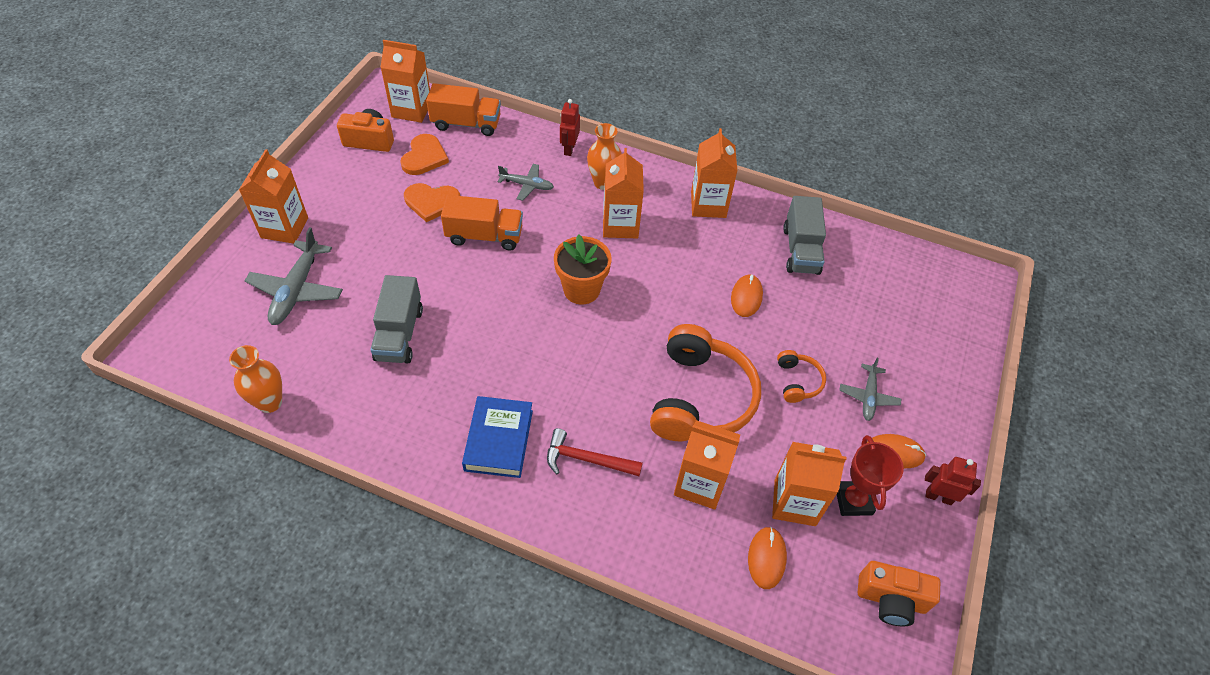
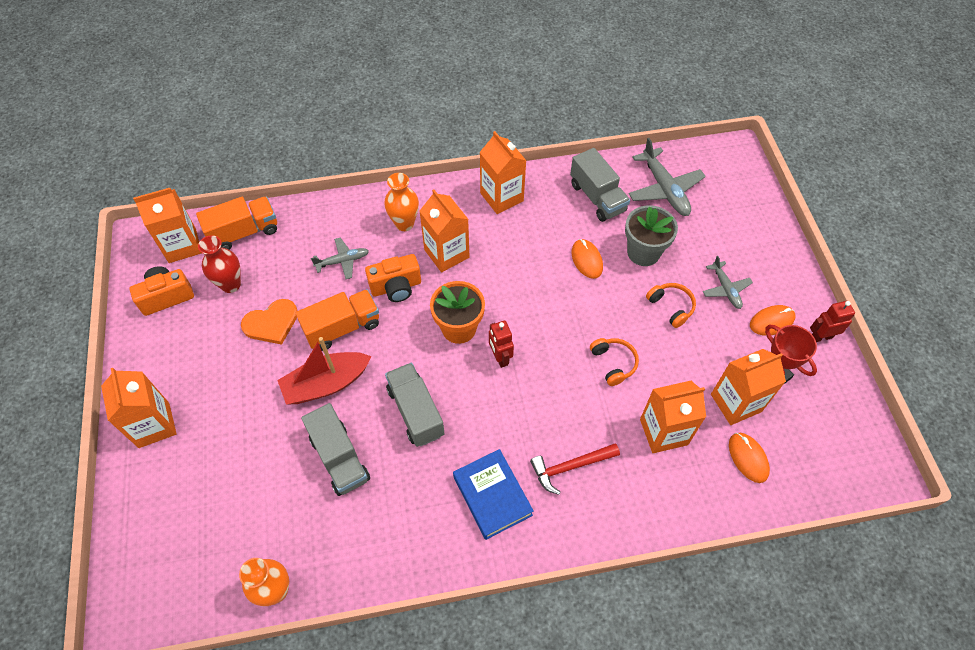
camera: 30 degrees left, 5 degrees up
(297, 289) = (215, 475): grey plane -> grey plane (664, 189)
(424, 157) = (231, 285): orange heart -> red vase
(436, 271) = (326, 384): none -> red boat
(490, 334) = (416, 412): none -> grey truck
(569, 149) = (353, 208): red robot -> red robot (500, 357)
(699, 397) = (613, 363): orange headphones -> orange headphones, size x0.46
(808, 320) = (643, 252): none -> grey flower pot
(891, 600) = (844, 433): orange camera -> orange camera (396, 287)

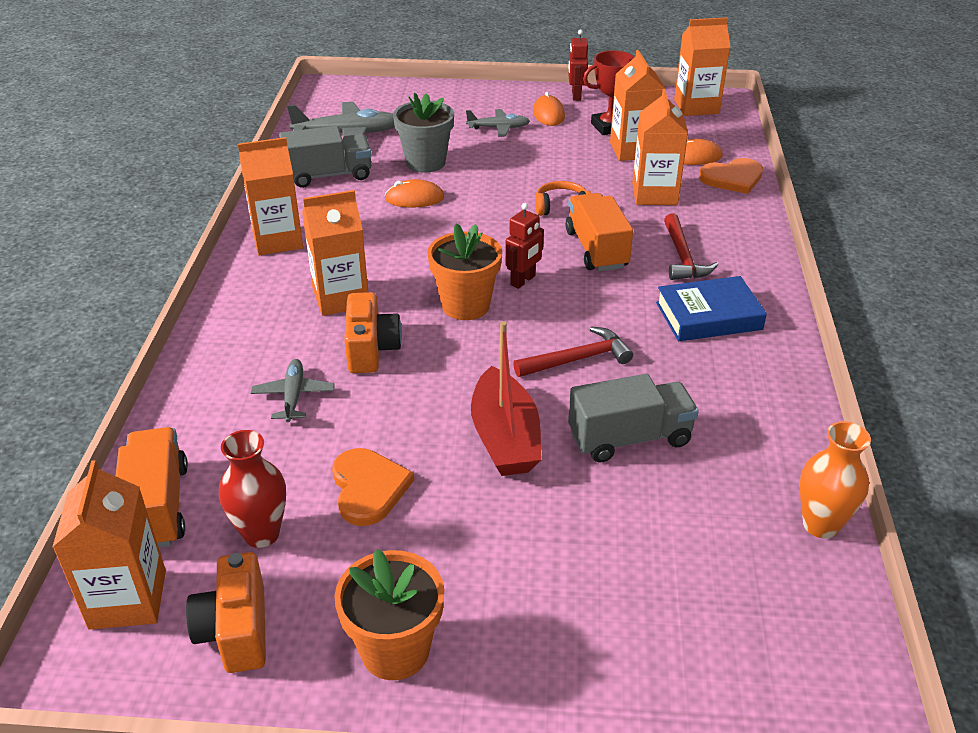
camera: 75 degrees left, 20 degrees down
(154, 425) = (510, 663): orange carton -> orange carton (696, 107)
(159, 369) = (395, 650): none -> orange flower pot
(342, 328) = (415, 410): orange truck -> orange truck (596, 249)
(404, 224) = (264, 327): orange vase -> none
(416, 412) = (578, 359): grey truck -> red hammer
(500, 357) = (523, 281): red robot -> red robot turned 45 degrees counterclockwise
(671, 307) = (505, 161): orange headphones -> none
(721, 496) = (732, 178): none -> orange heart

